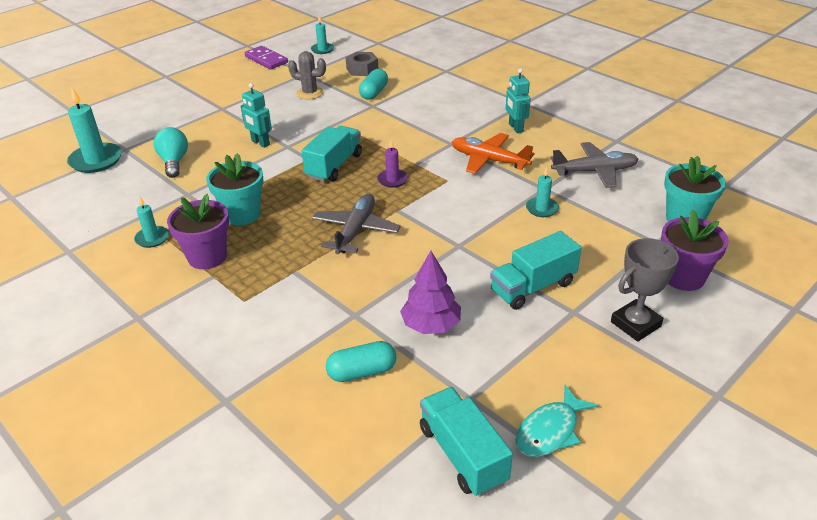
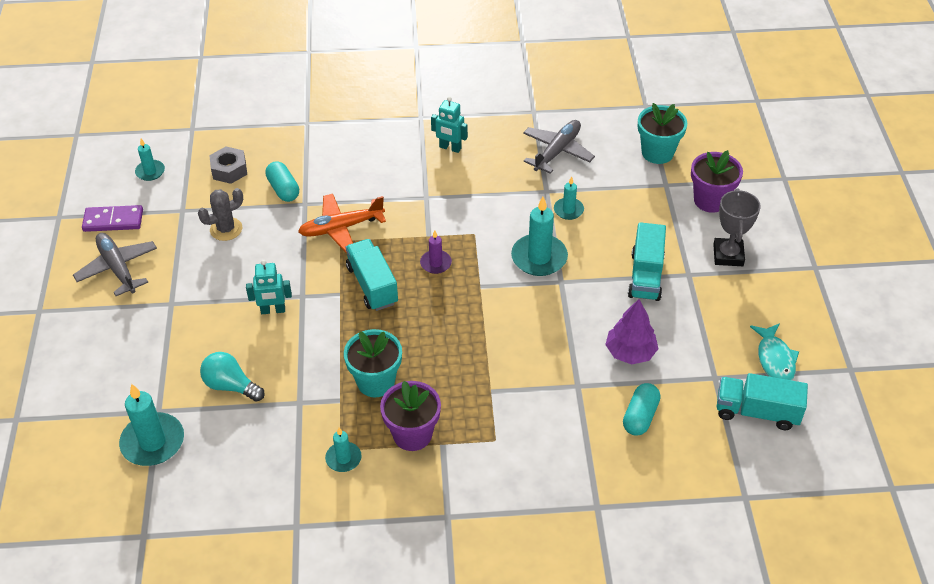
camera: 50 degrees left, 10 degrees up
(356, 230) = (479, 326): grey plane -> grey plane (118, 268)
(468, 221) = (539, 257): none -> turquoise candle
(489, 160) = (475, 193): orange plane -> orange plane (341, 228)

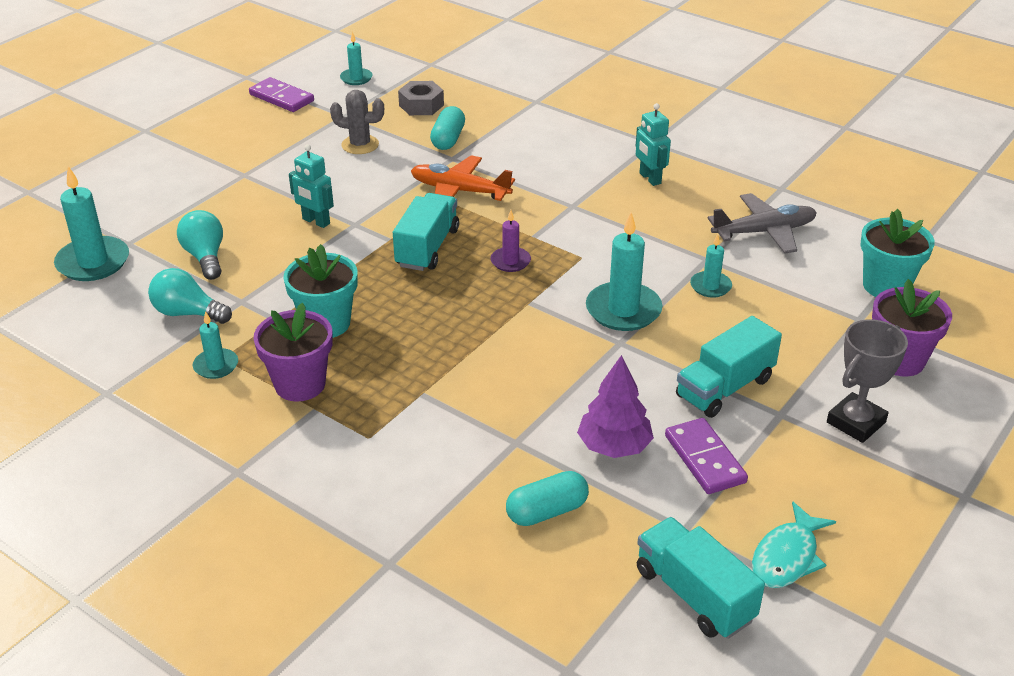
camera: 40 degrees right, 10 degrees down
(118, 268) = (239, 131): grey plane -> none
(275, 435) = (188, 313): none -> turquoise light bulb
(681, 328) = (705, 459): none -> purple domino

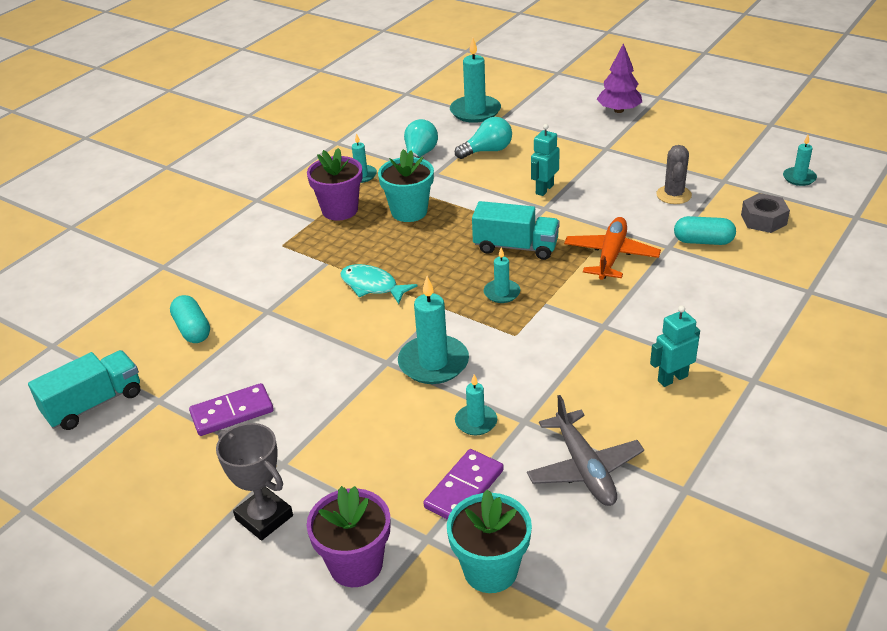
camera: 90 degrees right, 0 degrees up
(281, 98) = (740, 146): purple domino -> purple domino (464, 489)
(510, 261) = (502, 293): purple candle -> turquoise candle
(614, 446) = (255, 361): purple tree -> purple tree (619, 110)
(724, 388) = (321, 427): turquoise truck -> none
(787, 557) = (114, 457): turquoise fish -> turquoise fish (372, 286)

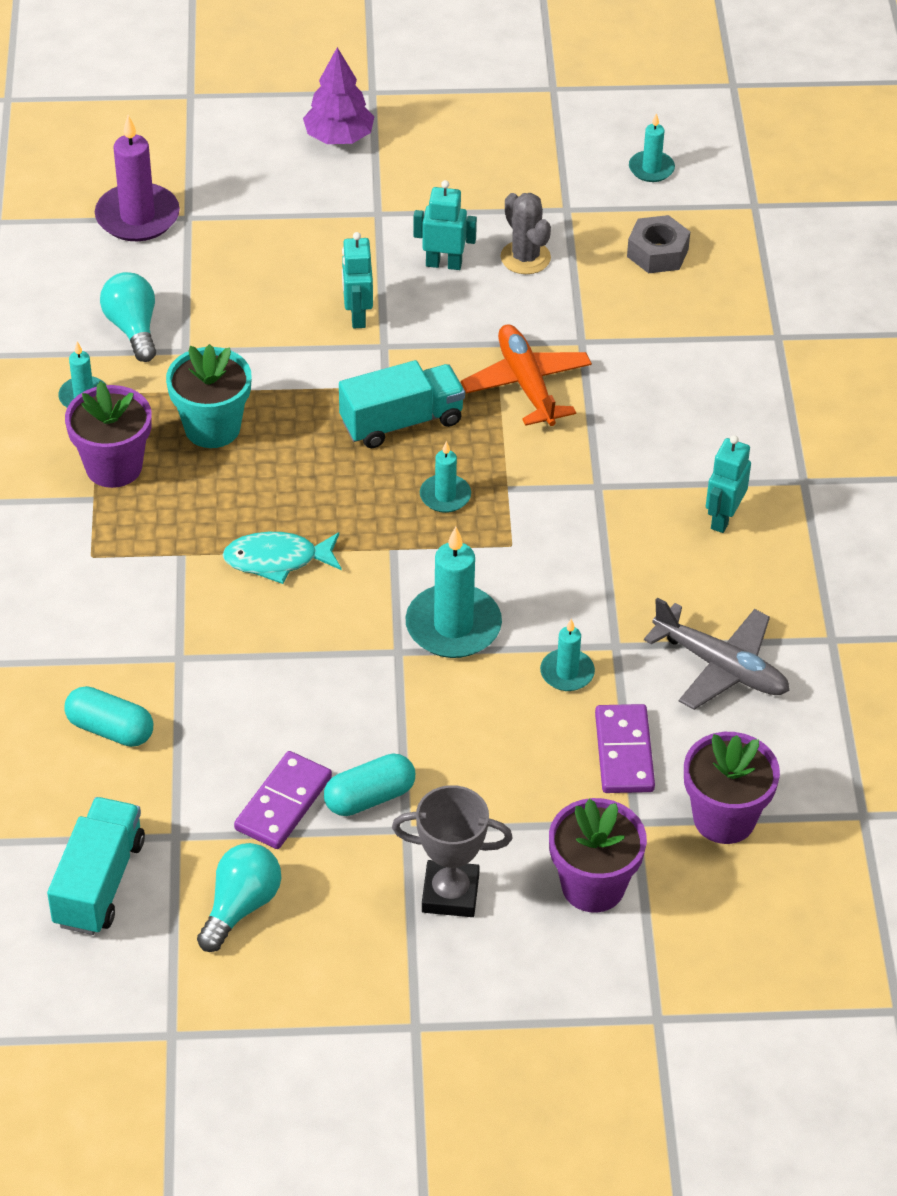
camera: 40 degrees left, 10 degrees up
(475, 111) = (137, 217): turquoise candle -> purple candle
(487, 151) = (222, 281): turquoise light bulb -> turquoise light bulb (241, 906)
(490, 570) = (724, 818): turquoise flower pot -> purple flower pot
(620, 182) = (444, 264): none -> turquoise robot
(703, 241) = (614, 315): turquoise capsule -> turquoise capsule (370, 797)

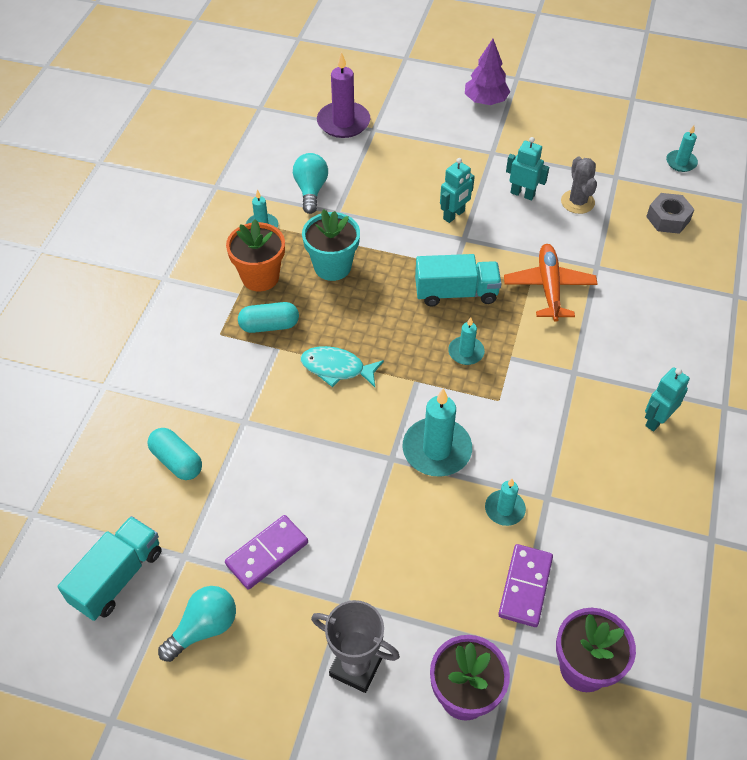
camera: 20 degrees right, 5 degrees up
(114, 467) = (260, 277): purple flower pot -> orange flower pot
(357, 316) = (454, 215): turquoise robot -> turquoise robot turned 150 degrees counterclockwise
(370, 797) = (328, 567): turquoise capsule -> turquoise capsule (269, 325)
(721, 667) = (620, 537): grey plane -> none

